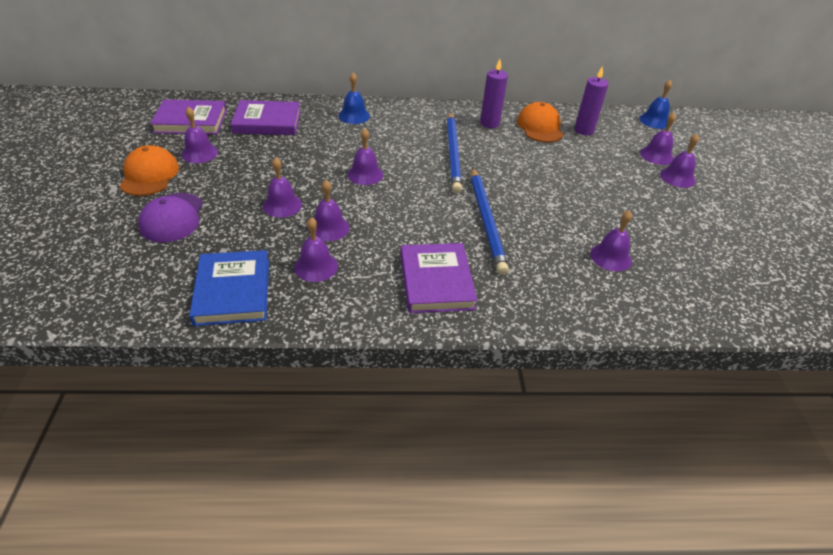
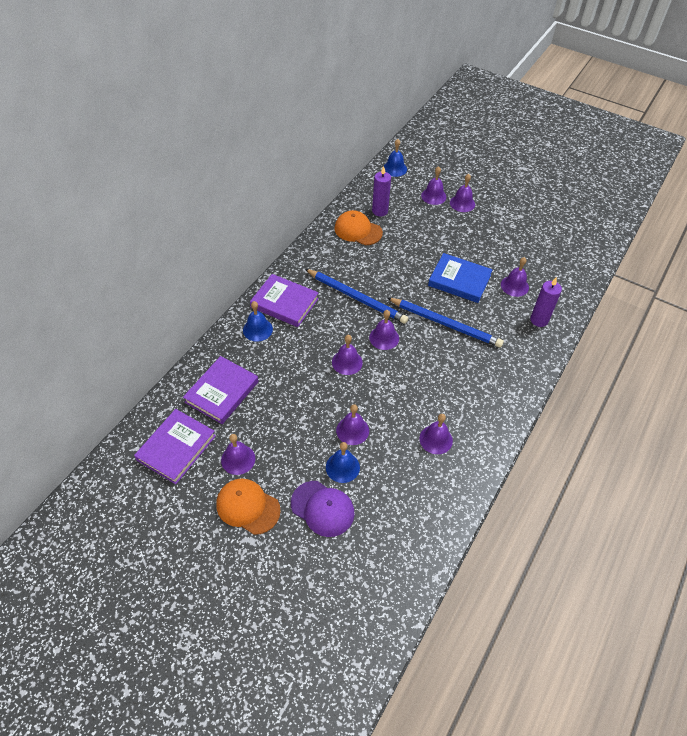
camera: 55 degrees left, 10 degrees up
(231, 213) = (342, 467): none -> blue bell
(233, 291) = (434, 498): blue book -> blue book (459, 280)
(329, 228) = (398, 413): purple bell -> purple bell (384, 338)
(436, 281) = (487, 382): purple book -> purple book (284, 303)
(489, 123) = (332, 255): purple candle -> purple candle (539, 320)

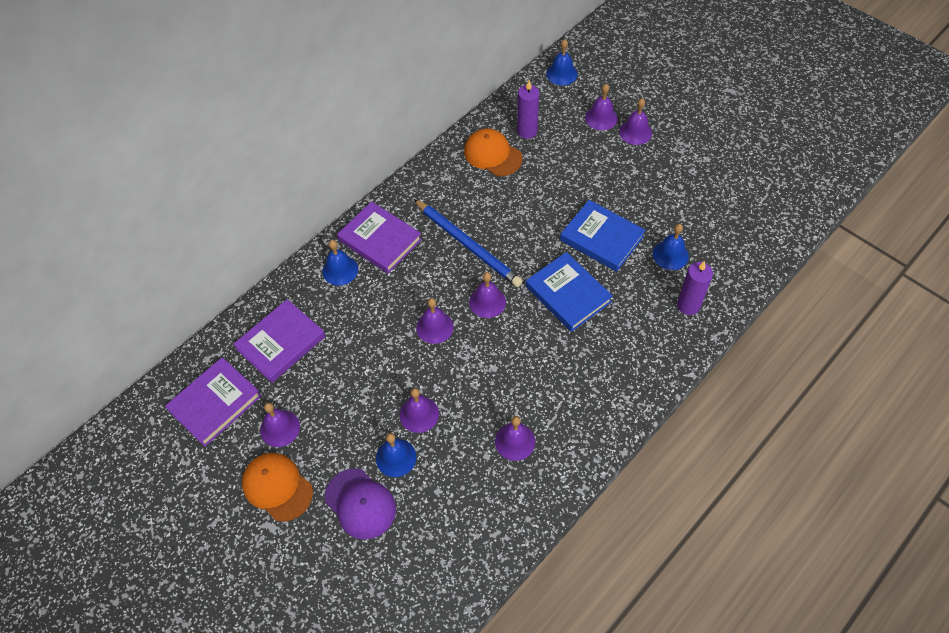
camera: 15 degrees right, 5 degrees up
(445, 324) = (568, 294): blue pencil -> blue book
(514, 286) = (670, 255): purple bell -> blue bell

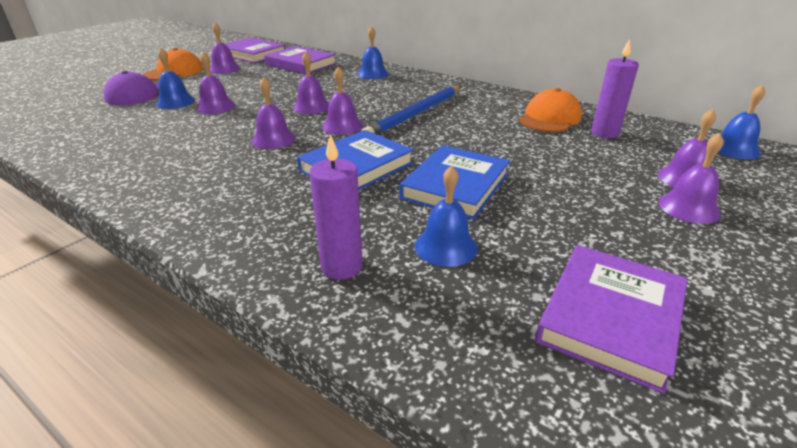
camera: 80 degrees right, 25 degrees down
(380, 240) = (409, 83): purple book -> purple book (610, 317)
(515, 441) = (160, 147): purple bell -> purple bell (273, 139)

